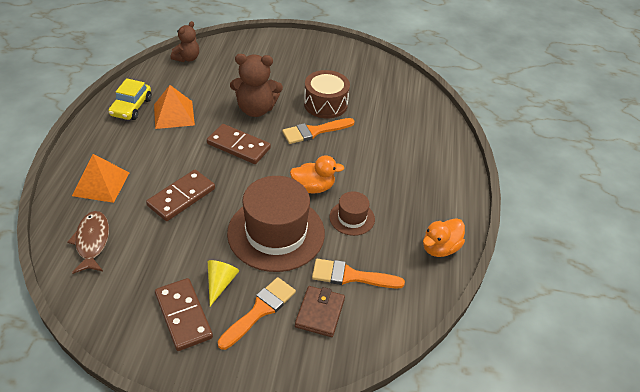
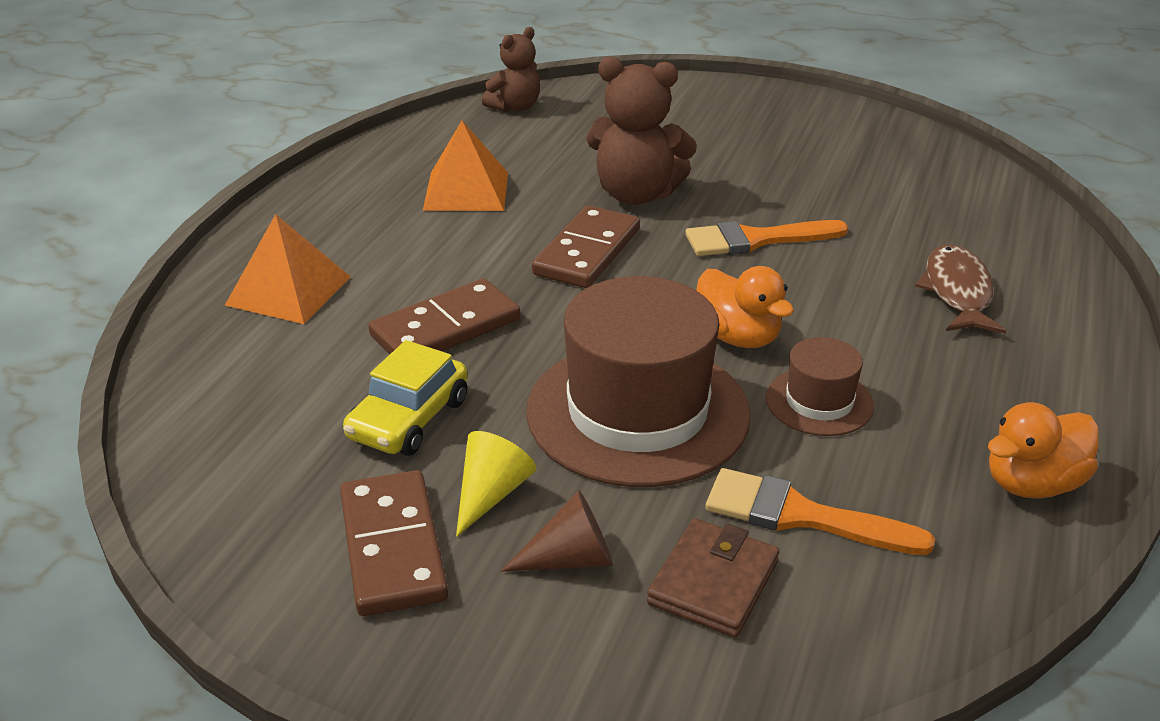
camera: 15 degrees right, 10 degrees down
(92, 241) = (239, 387): brown fish -> brown fish (957, 292)
(131, 107) = (385, 174): yellow car -> yellow car (409, 419)
(238, 146) = (587, 252): brown domino -> brown domino turned 75 degrees clockwise
(260, 310) = (570, 559): orange brush -> brown cone
(313, 187) = (737, 337): orange duck -> orange duck turned 45 degrees clockwise
(325, 104) = (788, 196): brown drum -> none

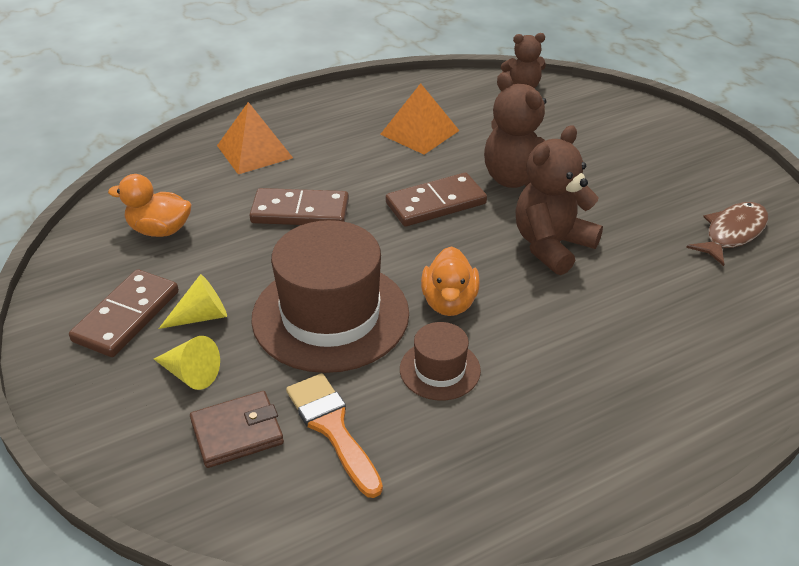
camera: 40 degrees right, 5 degrees up
(409, 419) = (217, 253): yellow car -> none
(570, 559) = (190, 374): brown cone -> yellow cone
(756, 240) = (552, 246): orange brush -> brown teddy bear
(957, 292) = (641, 352): brown fish -> brown fish (732, 233)
(1032, 483) = (497, 502): orange duck -> orange duck (160, 230)

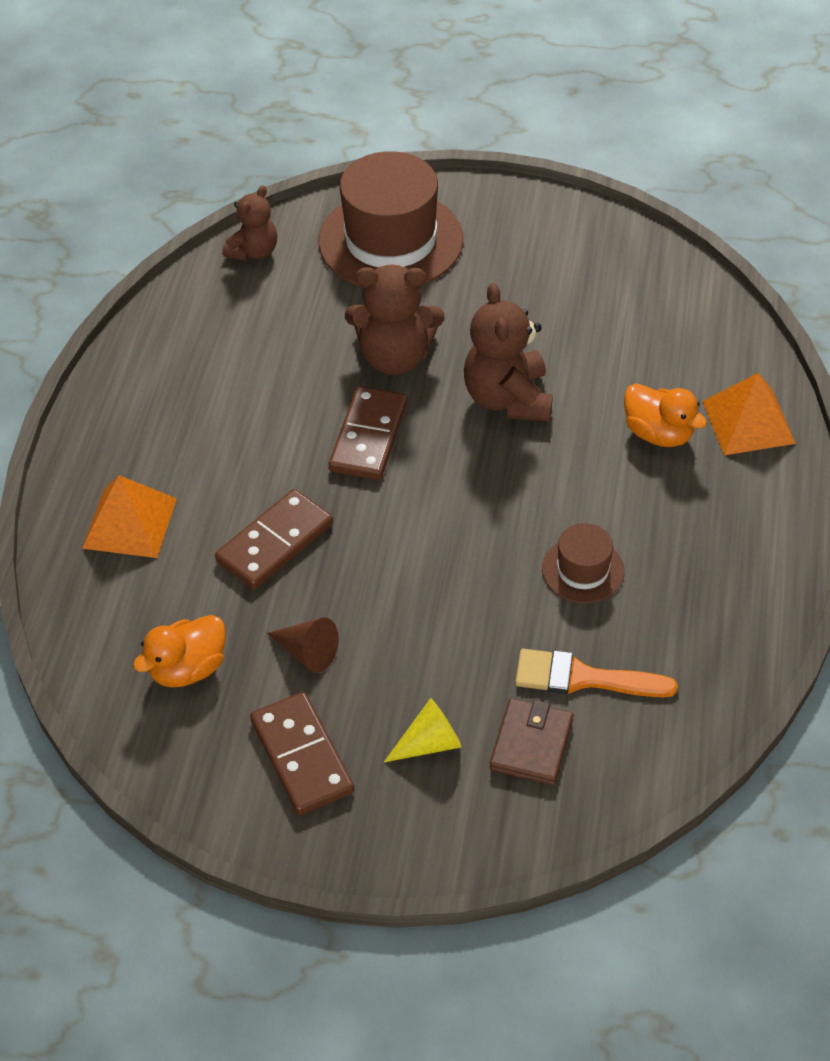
camera: 50 degrees left, 10 degrees up
(201, 316) = (358, 698): yellow cone -> none
(220, 272) = (307, 652): none -> brown cone
(330, 315) = (448, 604): brown hat -> brown hat (390, 240)
(420, 132) = (242, 376): orange pyramid -> orange pyramid (748, 422)
(449, 302) = (511, 513): orange duck -> orange duck (658, 433)
(732, 233) = (607, 278): brown fish -> none

